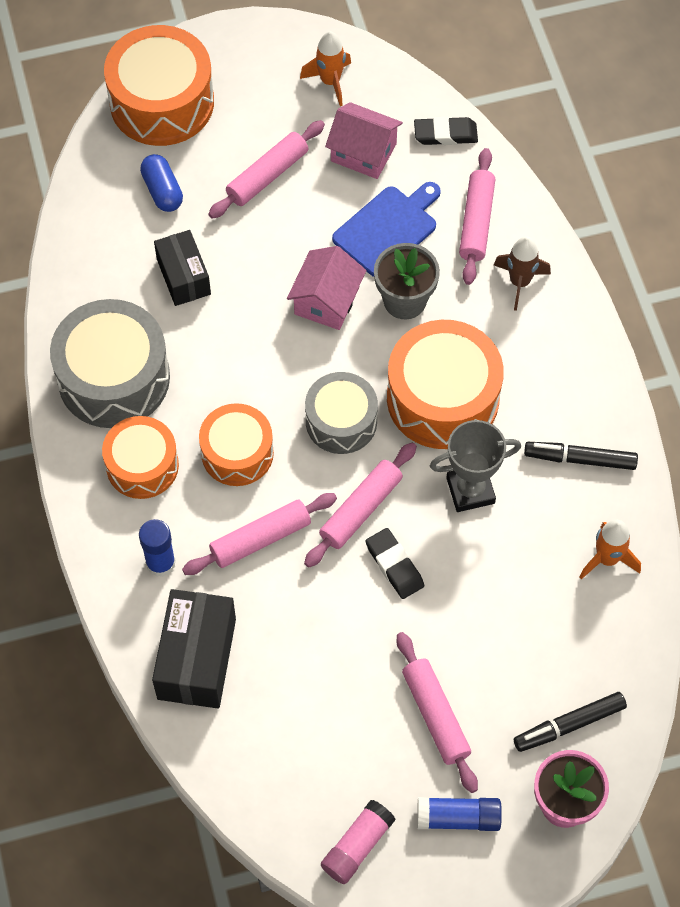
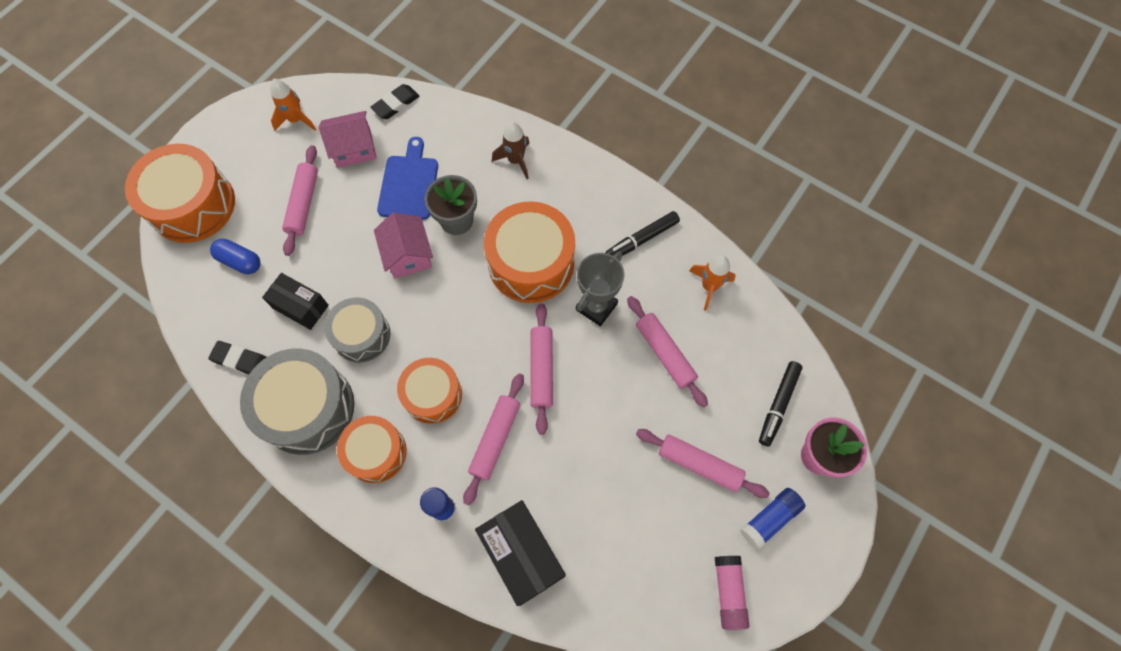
camera: 40 degrees left, 5 degrees up
(341, 421) = (481, 324): grey drum -> grey drum (362, 335)
(394, 565) = (592, 389): black eraser -> black eraser (241, 360)
(476, 222) = (459, 143): pink rolling pin -> pink rolling pin (664, 353)

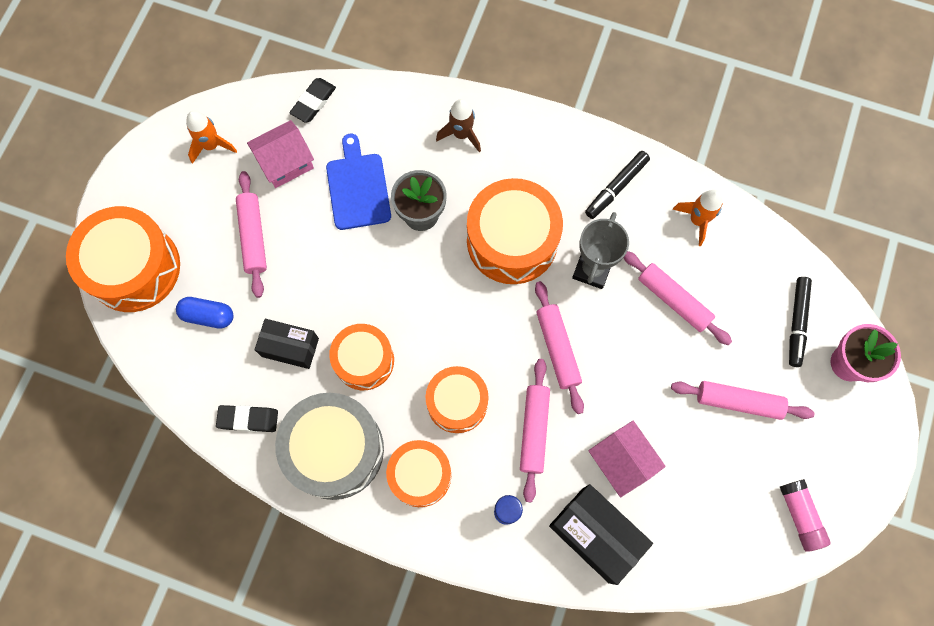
camera: 15 degrees left, 5 degrees up
(362, 335) = (364, 360): grey drum -> orange drum
(408, 255) = (383, 264): pink house -> pink house (621, 461)
(769, 519) = (819, 436): blue glue stick -> none

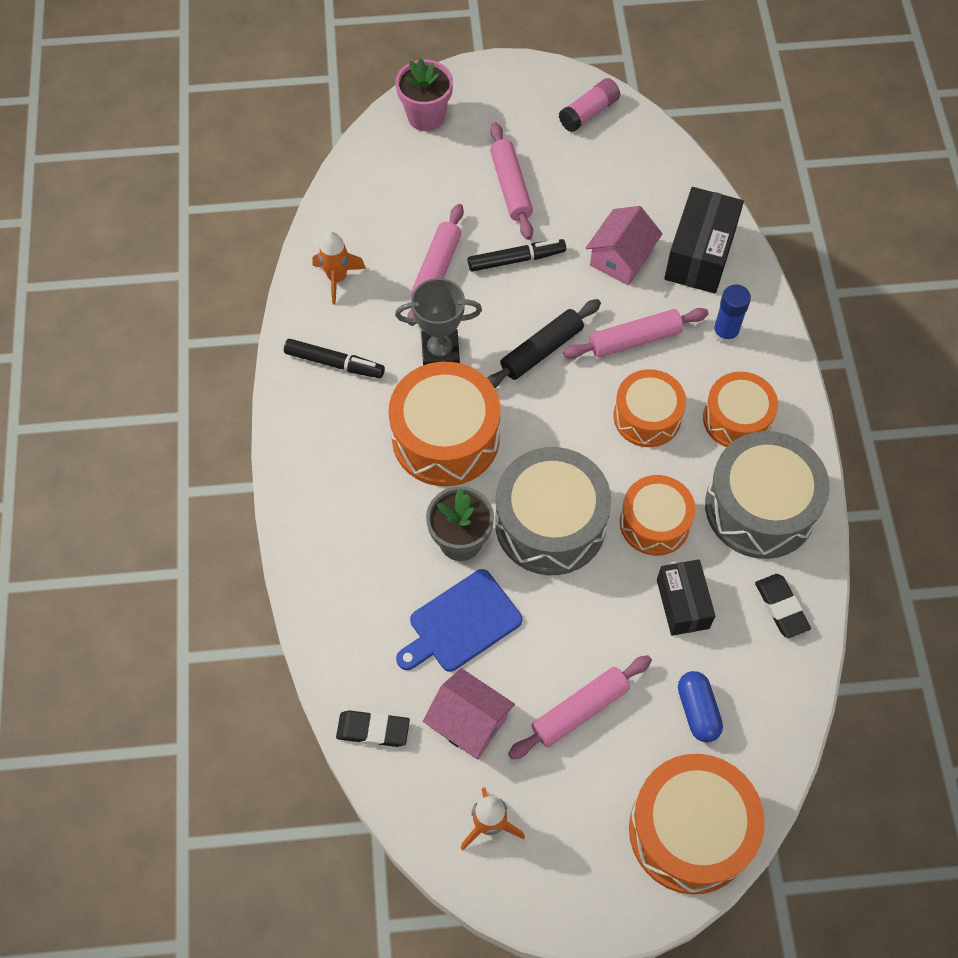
camera: 115 degrees left, 10 degrees down
(402, 283) = (550, 523): none -> grey drum
(461, 134) = (340, 541): brown rocket -> none
(558, 349) = (541, 350): pink rolling pin -> black rolling pin
(797, 323) = (407, 165): black marker -> black marker (516, 259)

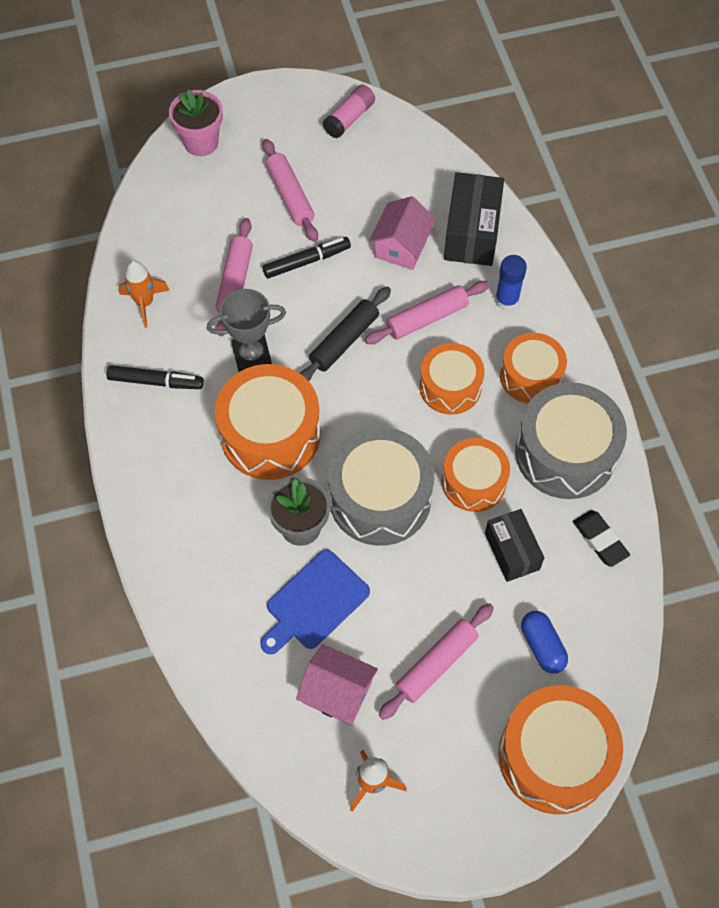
camera: 10 degrees left, 0 degrees up
(373, 730) = (250, 715): black eraser -> none

